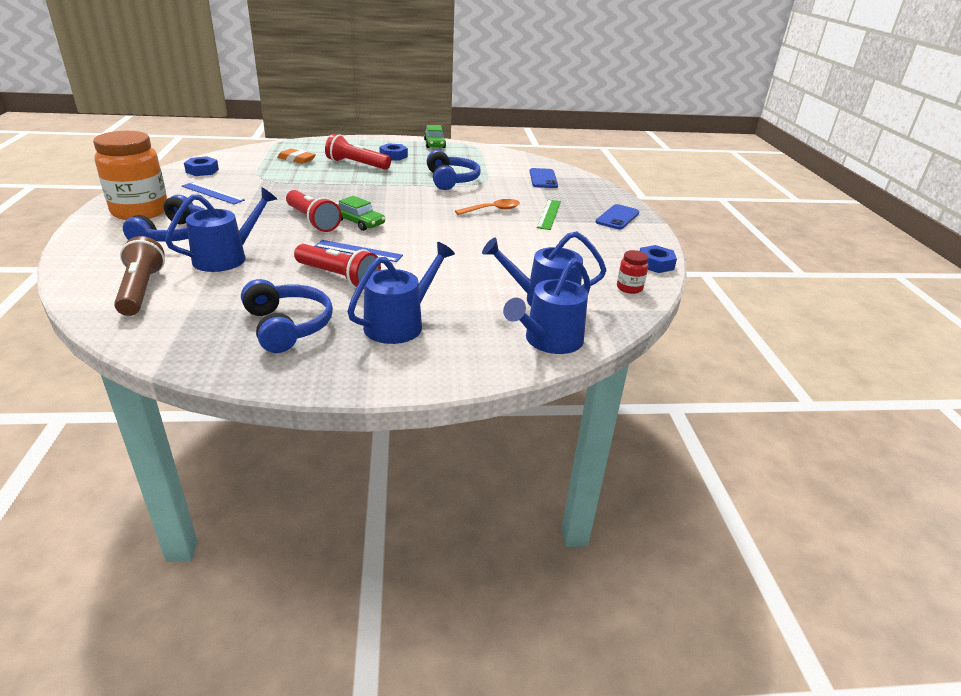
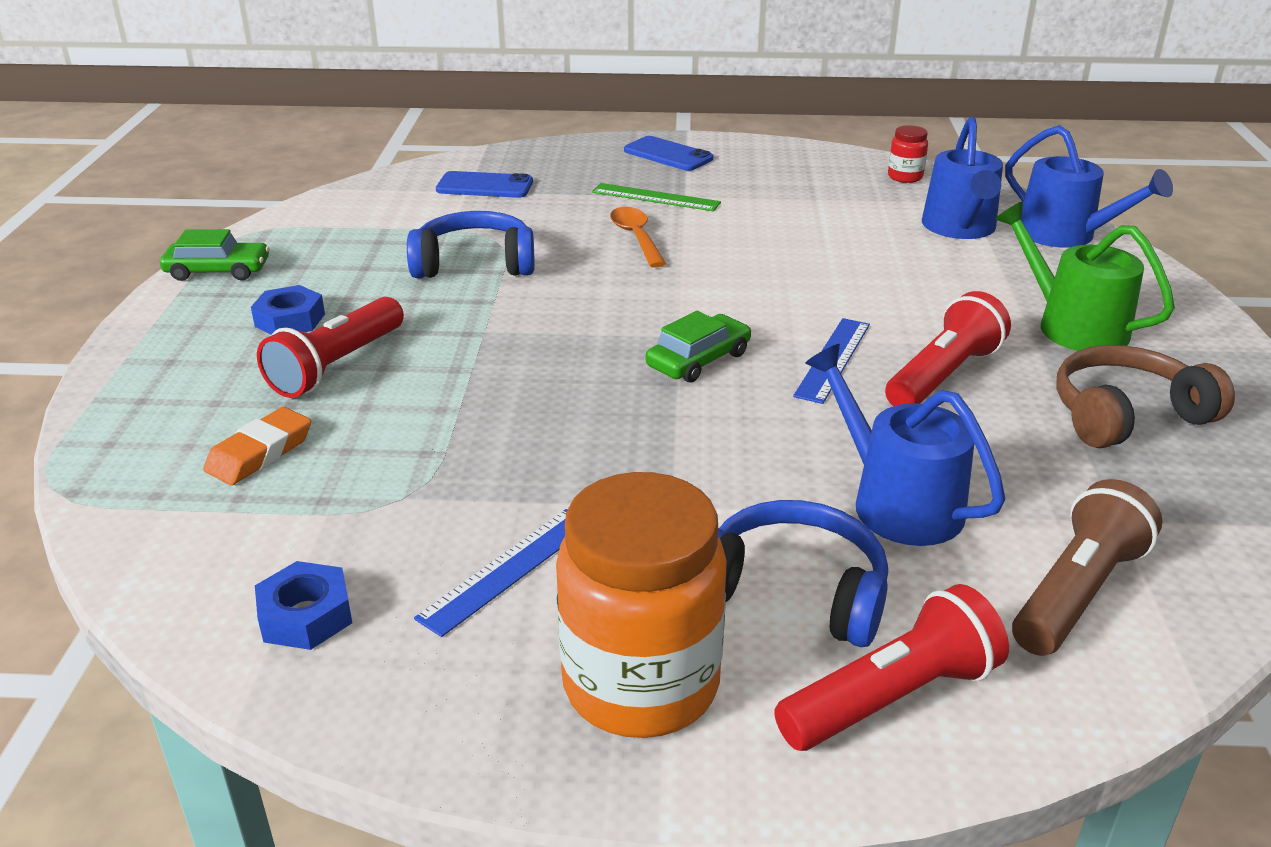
camera: 80 degrees left, 0 degrees up
(141, 290) = (1076, 593): brown flashlight -> brown flashlight turned 135 degrees clockwise
(287, 326) = (1126, 415): blue headphones -> brown headphones
(312, 221) = (693, 411): red flashlight -> red flashlight (891, 698)
(399, 324) = (1073, 326): blue watering can -> green watering can
(655, 264) = (829, 154): blue nut -> none

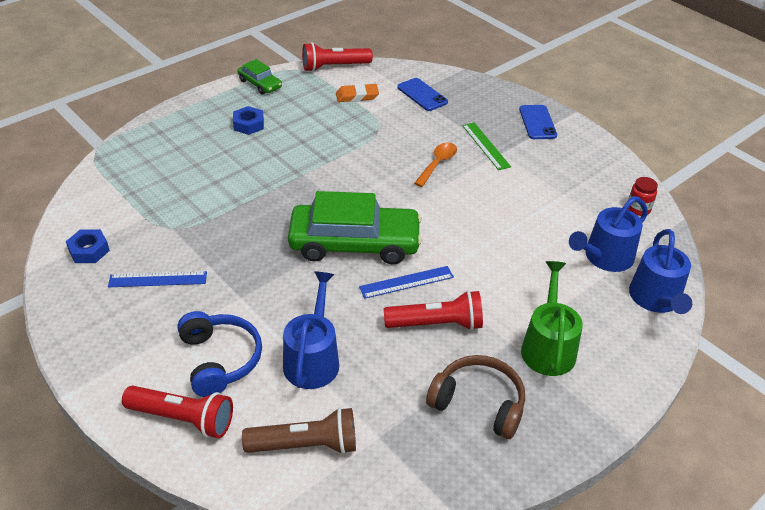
camera: 45 degrees right, 10 degrees up
(260, 453) = (160, 179): orange eraser -> orange eraser (357, 96)
(337, 365) = (233, 157): red flashlight -> red flashlight (334, 67)
(474, 264) = (351, 137): blue headphones -> none
(641, 684) = (129, 349): orange jar -> none
(698, 360) = (354, 243): green car -> green car, size x2.07

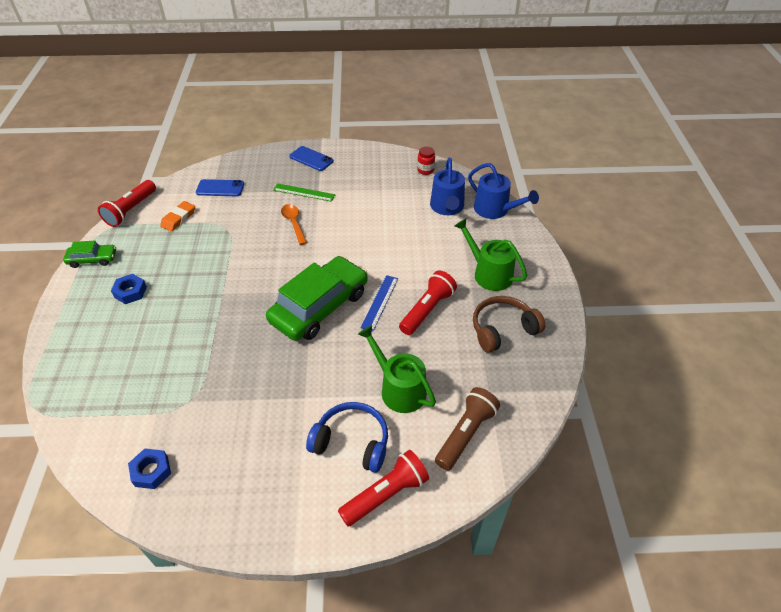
camera: 50 degrees left, 5 degrees up
(158, 279) = (234, 439): blue ruler -> none
(313, 359) = (399, 389): blue watering can -> green watering can

